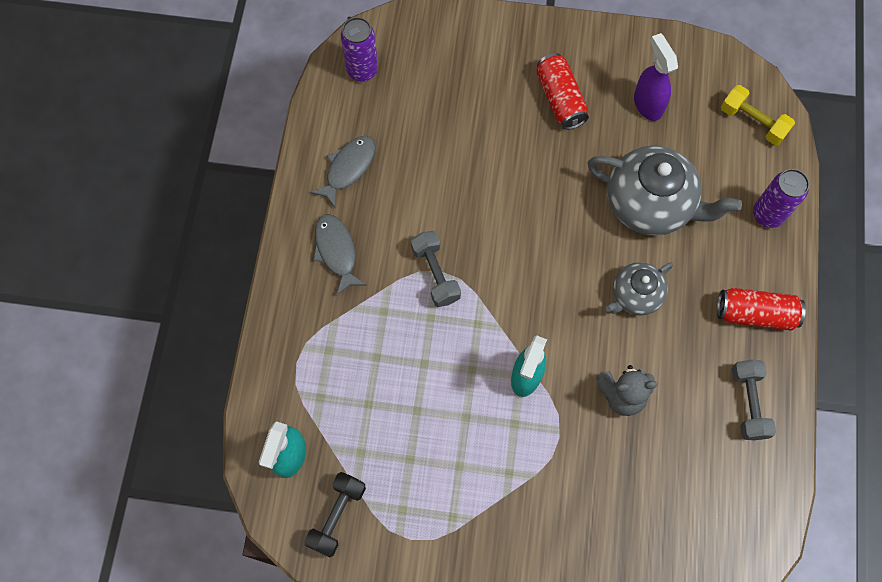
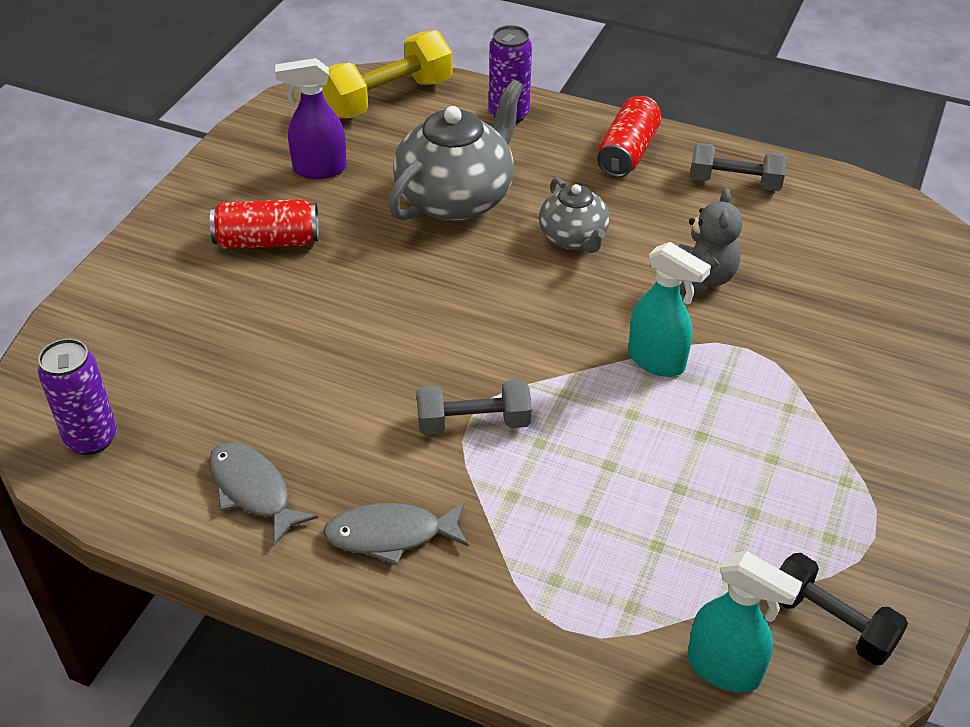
camera: 75 degrees left, 25 degrees down
(752, 122) = (388, 98): yellow dumbbell -> yellow dumbbell, size x1.53

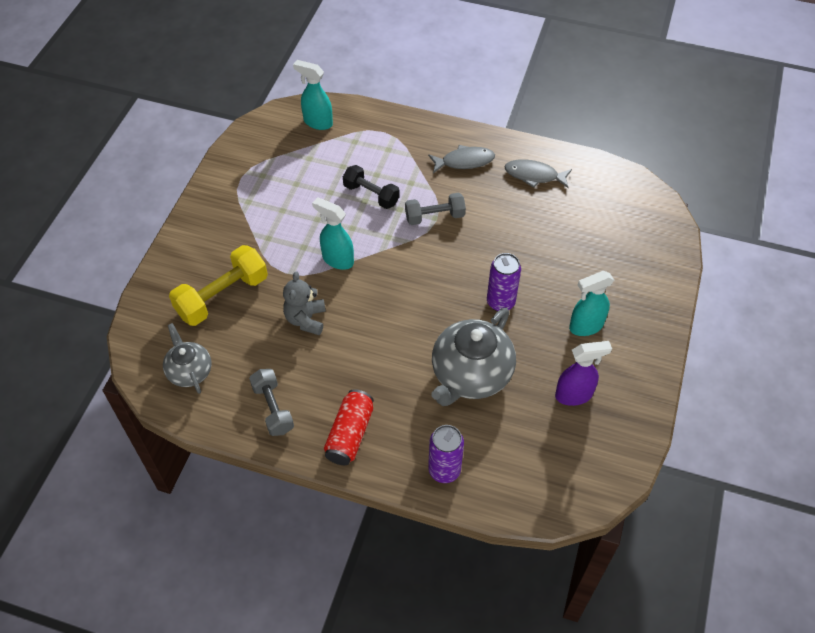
camera: 175 degrees right, 10 degrees up
(91, 438) = (624, 194): purple can -> purple can (500, 302)
(253, 491) = (534, 175): grey fish -> grey fish turned 150 degrees clockwise
(267, 241) = (585, 326): red can -> turquoise spray bottle
(388, 98) = (545, 483): yellow dumbbell -> yellow dumbbell (222, 296)
(573, 238) = (387, 346): grey teapot -> grey teapot (189, 371)
(734, 182) = (273, 408): grey dumbbell -> grey dumbbell turned 60 degrees clockwise
(831, 623) = (270, 141): black dumbbell -> black dumbbell (371, 194)

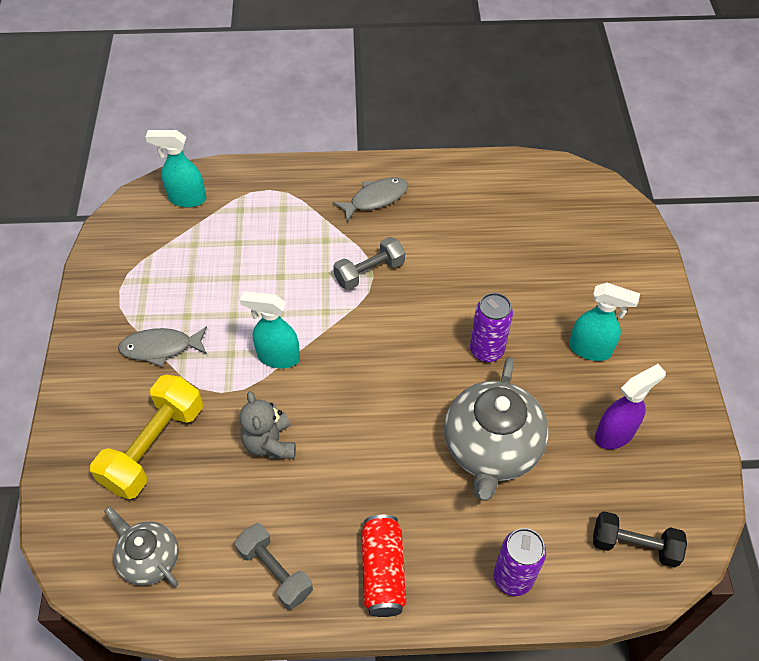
camera: 20 degrees left, 0 degrees up
(371, 194) = (285, 267): black dumbbell -> black dumbbell (634, 545)
(534, 175) = (458, 194): grey fish -> grey fish (161, 348)
(585, 326) = (590, 349): turquoise spray bottle -> turquoise spray bottle turned 120 degrees counterclockwise

